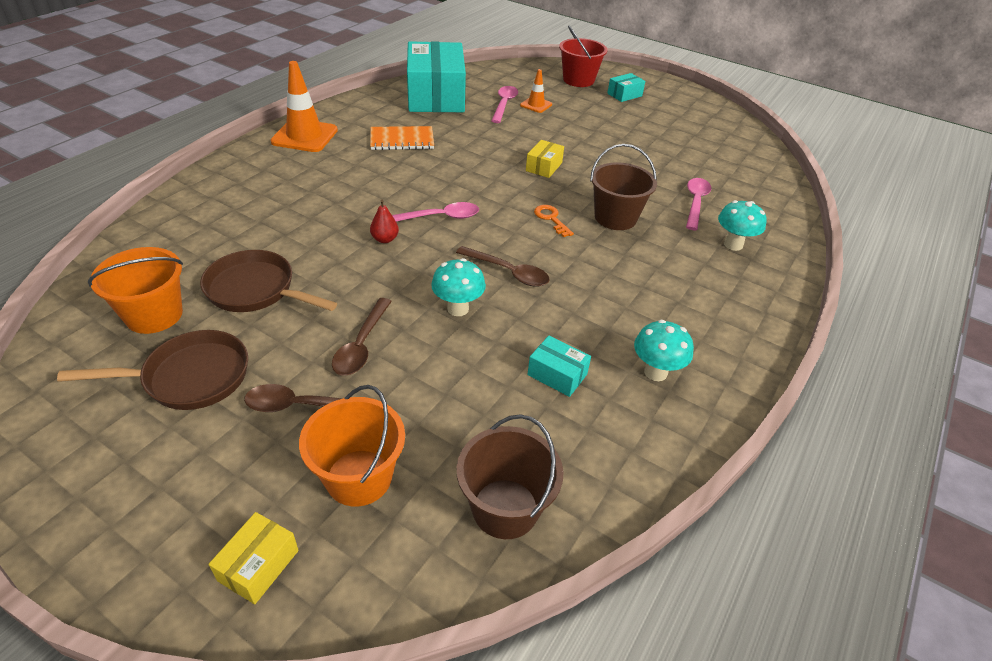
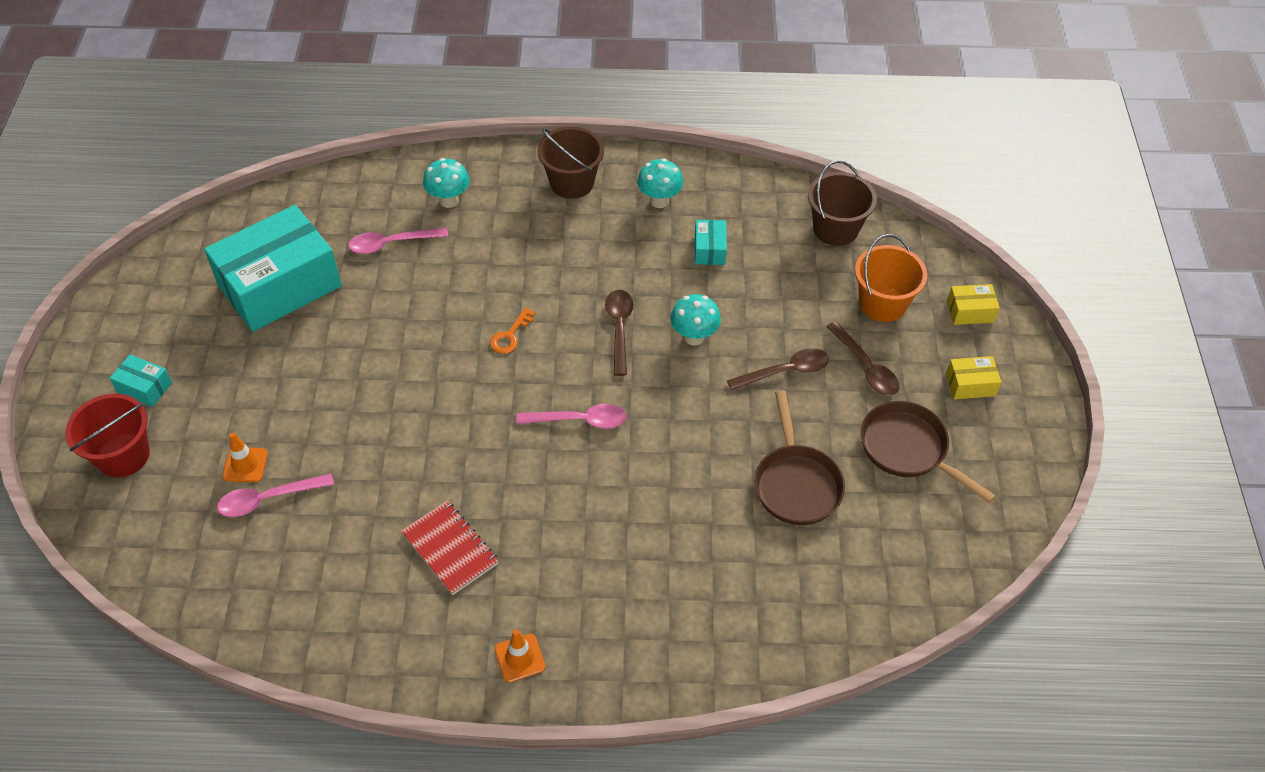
camera: 120 degrees left, 10 degrees up
(154, 315) = (884, 529): orange bucket -> none
(305, 136) = (520, 658): orange traffic cone -> orange traffic cone, size x0.54
(385, 239) = (650, 440): red pear -> none
(402, 140) = (450, 549): orange notebook -> red notebook
(436, 96) = (294, 590): turquoise box -> turquoise box (280, 286)
(439, 217) = (580, 420): pink spoon -> pink spoon turned 135 degrees clockwise
(543, 167) = (410, 385): yellow box -> yellow box (970, 385)
(615, 218) = (468, 291): brown bucket -> brown bucket (572, 183)

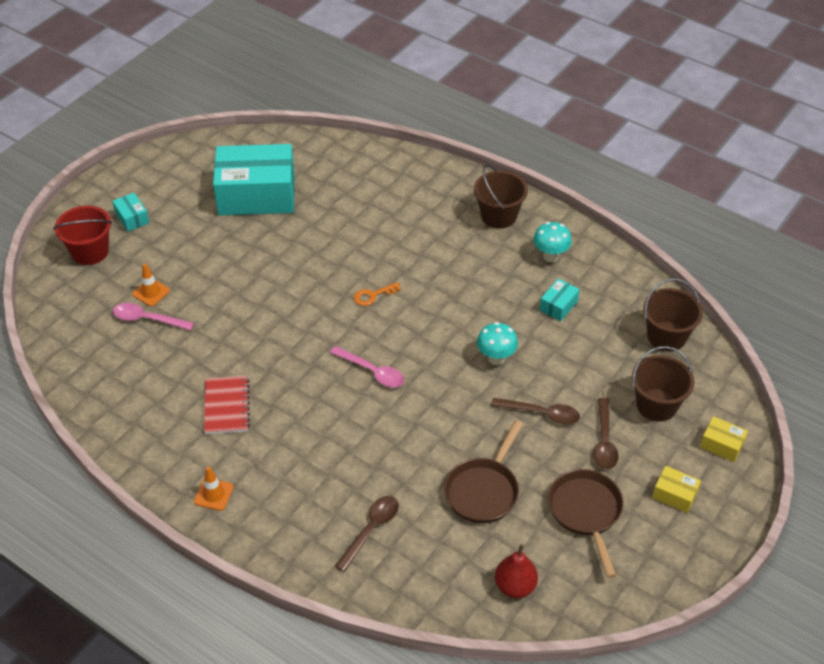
camera: 35 degrees right, 5 degrees down
(391, 244) = (346, 201): pink spoon -> none
(449, 201) = (405, 190): turquoise mushroom -> none
(619, 328) = (449, 327): brown spoon -> brown spoon (371, 529)
(882, 303) = (656, 405): orange bucket -> brown bucket
(906, 565) = (515, 586): none -> red pear

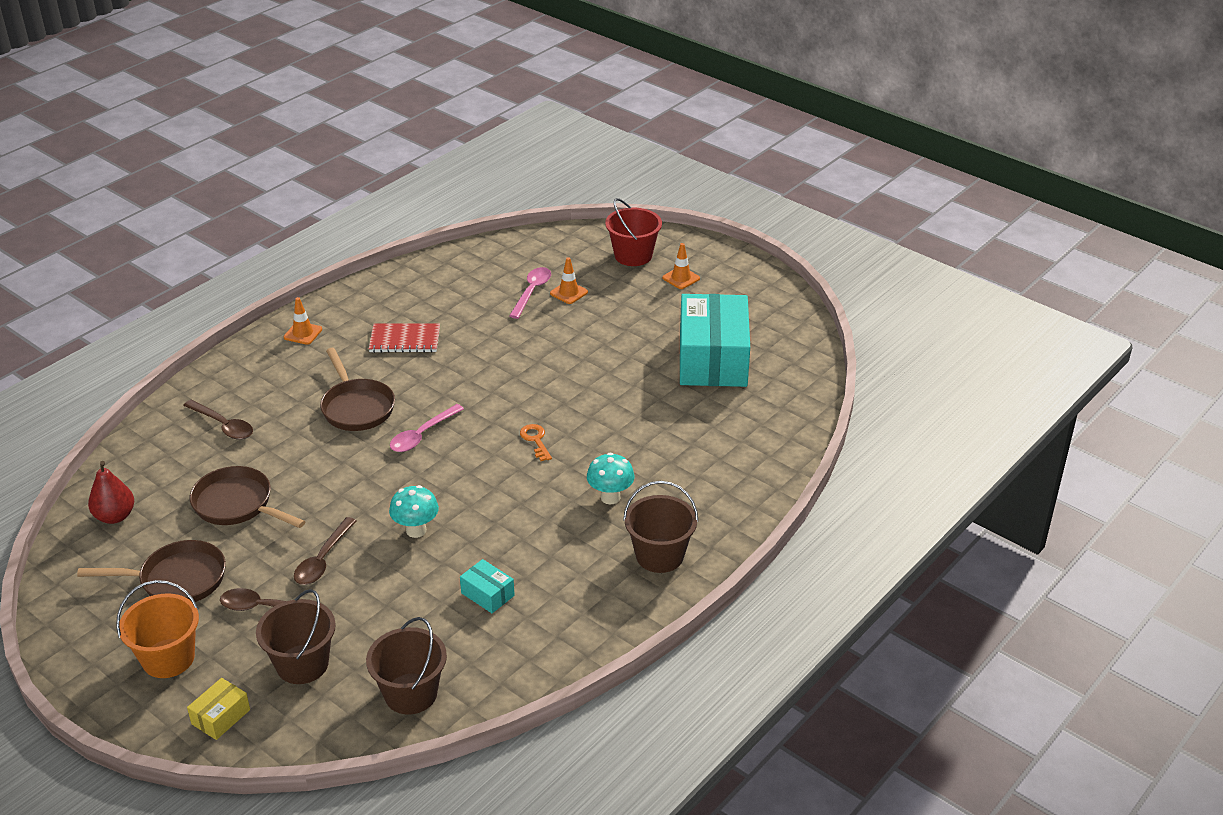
camera: 95 degrees right, 10 degrees down
(132, 218) = (681, 278): turquoise box -> orange traffic cone
(335, 426) = (357, 407): none -> brown pan
(550, 256) = (577, 597): turquoise mushroom -> turquoise mushroom (610, 497)
(674, 495) = (168, 658): yellow box -> orange bucket

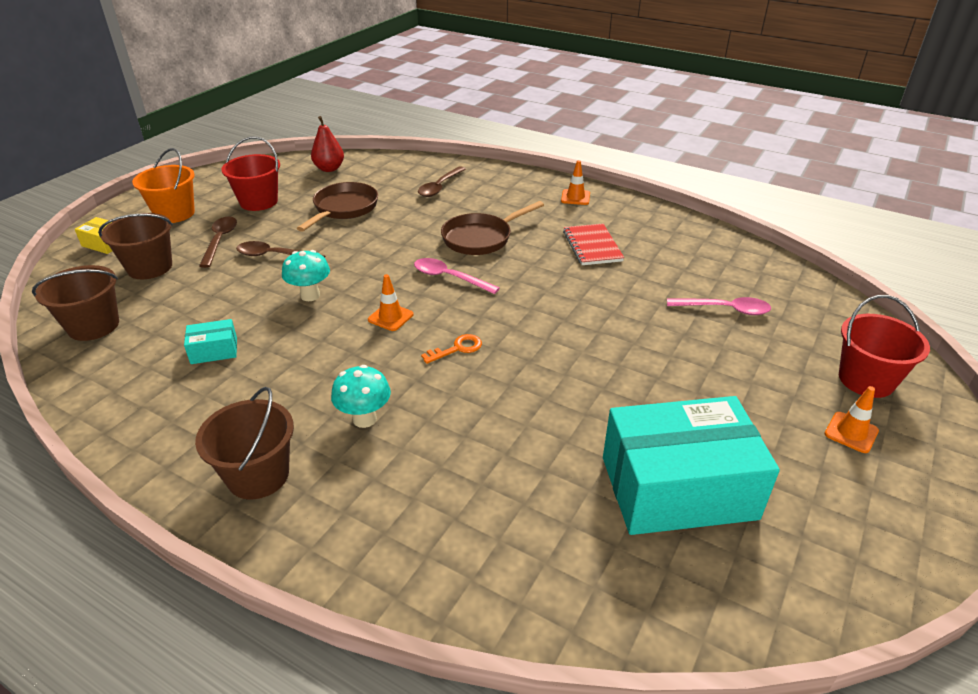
camera: 80 degrees right, 0 degrees up
(177, 579) = (258, 202): brown pan -> red bucket
(487, 594) = (214, 350): turquoise box -> turquoise box turned 45 degrees clockwise
(569, 293) = (742, 336): orange traffic cone -> orange traffic cone (390, 317)

